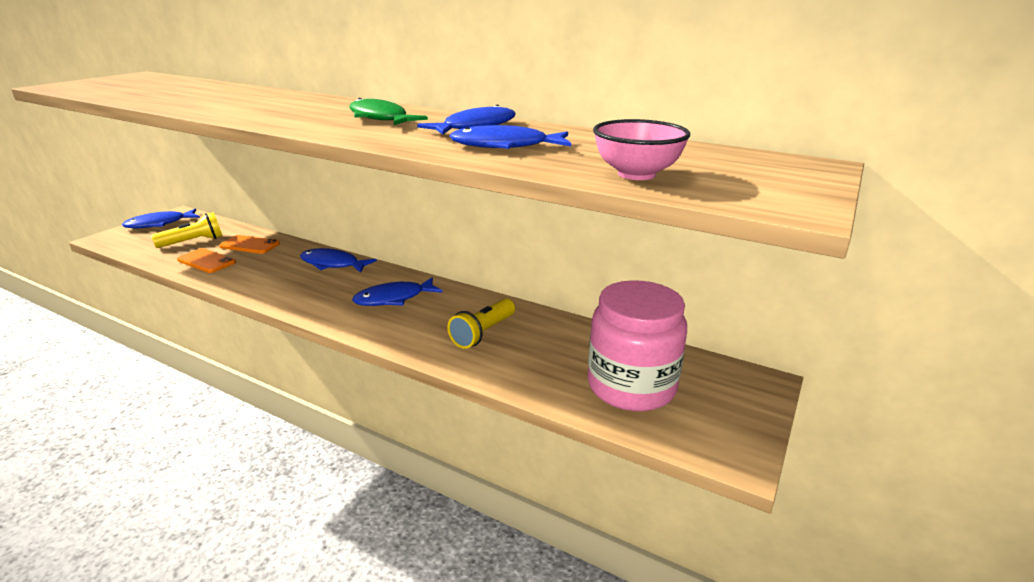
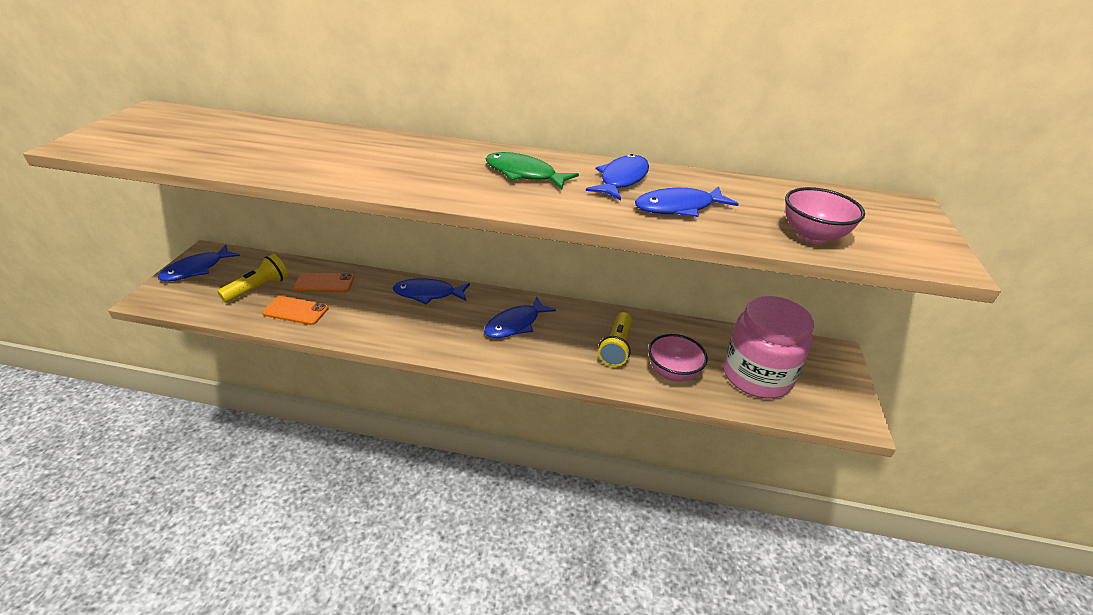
camera: 20 degrees left, 10 degrees up
(527, 366) = (672, 373): none -> pink bowl

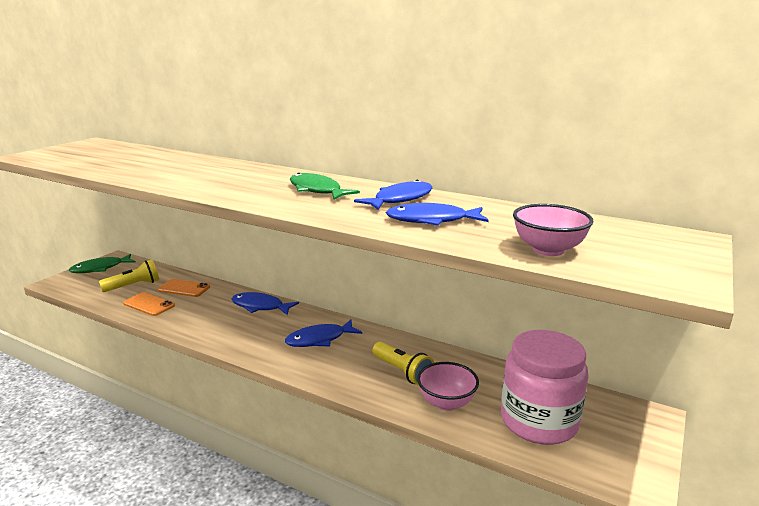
camera: 20 degrees right, 15 degrees down
(196, 269) = (100, 268): blue fish -> green fish
(616, 347) = (402, 372): yellow flashlight -> yellow flashlight turned 75 degrees counterclockwise

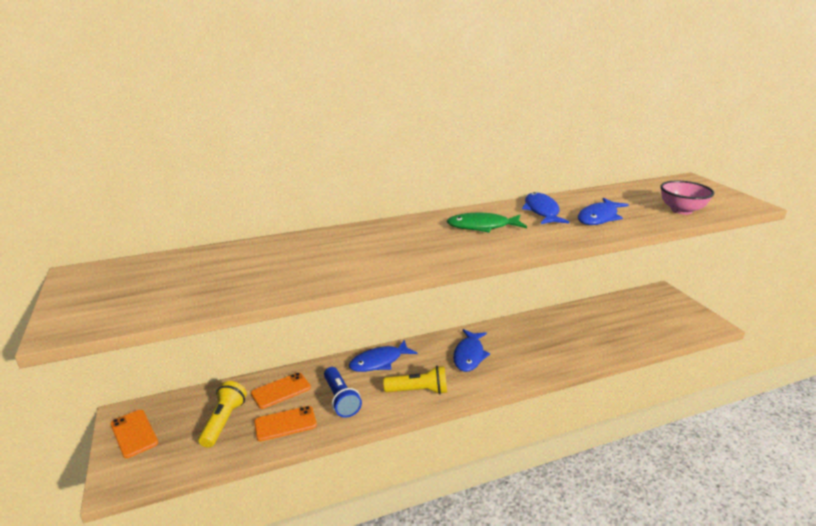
camera: 50 degrees left, 5 degrees up
(100, 268) = (134, 433): green fish -> orange phone
(195, 311) = (341, 399): none -> blue flashlight
(402, 372) = (549, 341): yellow flashlight -> yellow flashlight (418, 391)
(446, 403) = (599, 342): pink bowl -> none
(538, 421) = (642, 323): pink jar -> none

